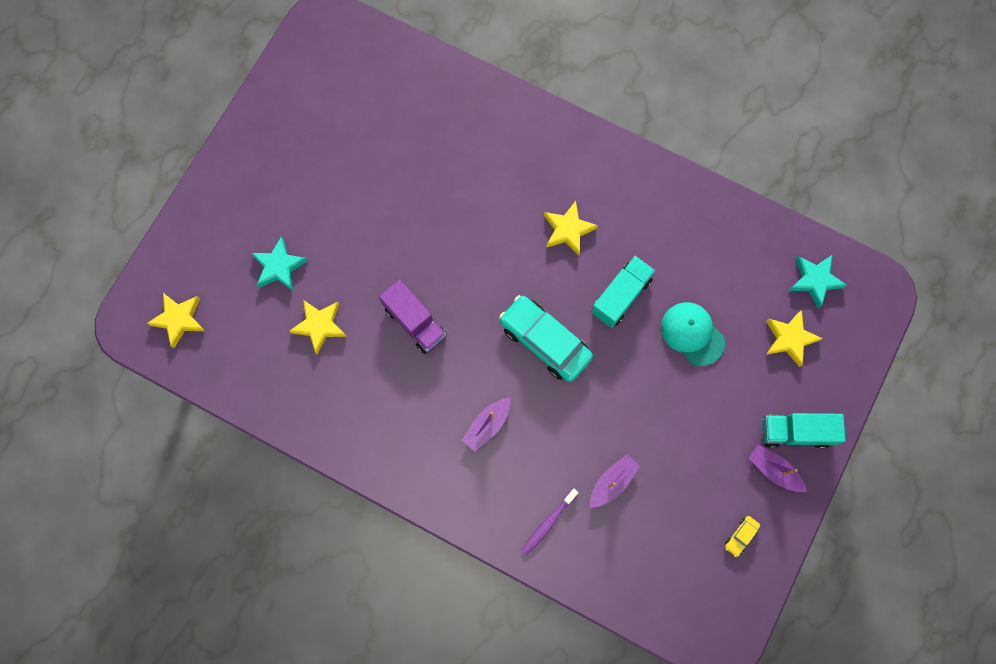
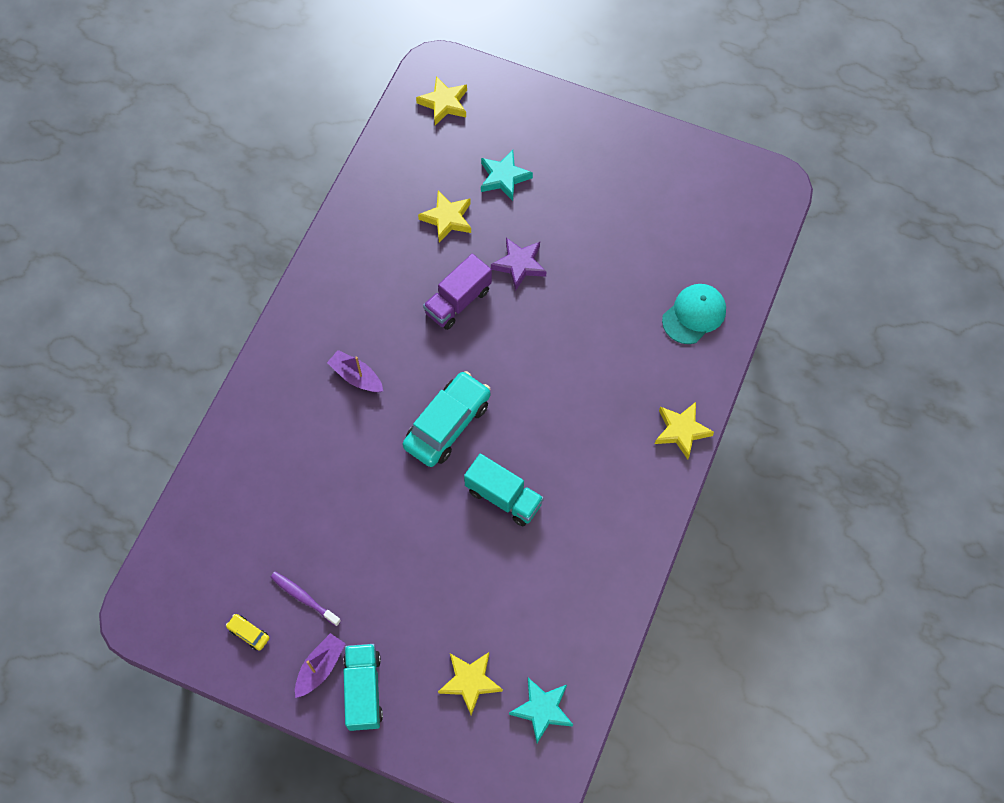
camera: 85 degrees right, 10 degrees down
(381, 260) = (519, 265): none -> purple star
(548, 523) = (259, 440): purple toothbrush -> purple toothbrush (304, 598)
(568, 230) = (572, 438): yellow star -> yellow star (681, 431)
(612, 482) = (303, 500): purple boat -> none
(692, 334) = (467, 574): turquoise cap -> turquoise cap (694, 315)

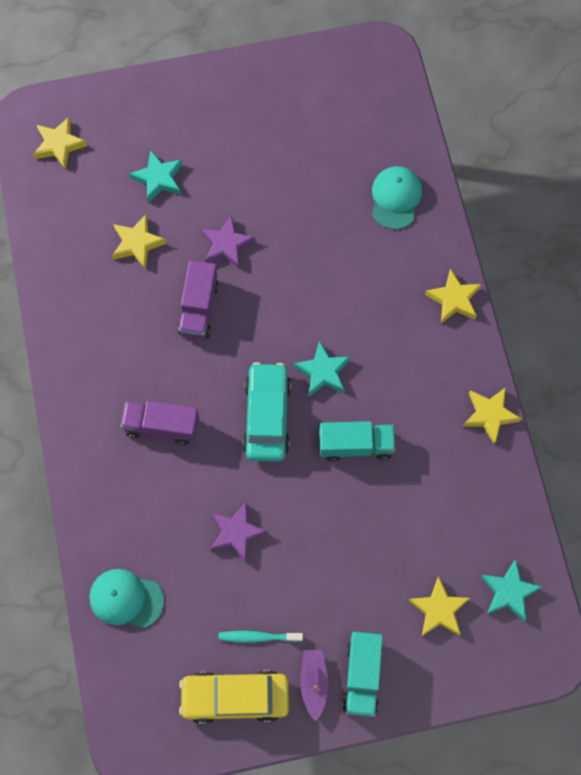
camera: 35 degrees left, 5 degrees up
(224, 494) = (126, 599): none -> turquoise cap
(249, 633) = (235, 697): yellow car -> yellow car, size x2.45
(304, 598) = (258, 637): purple toothbrush -> turquoise toothbrush
(351, 502) = (236, 533): none -> purple star
(356, 376) = (162, 426): purple boat -> purple truck
(364, 690) = (362, 676): turquoise truck -> turquoise truck turned 135 degrees counterclockwise
(521, 418) = (323, 372): none -> turquoise star
(639, 549) = (489, 415): none -> yellow star

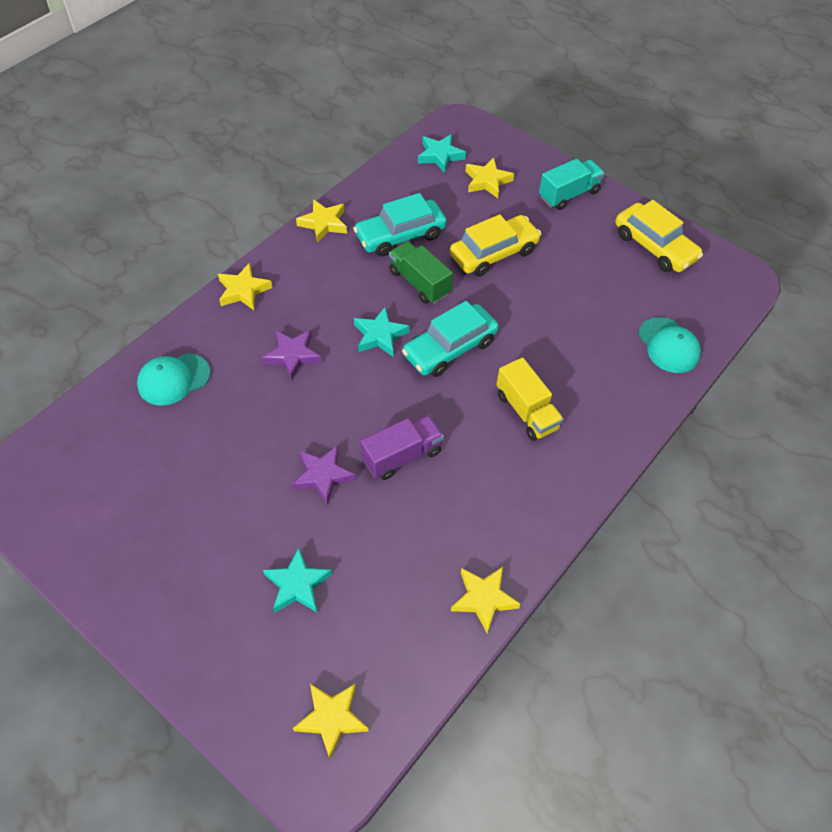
camera: 130 degrees left, 15 degrees down
(137, 243) = (382, 551): yellow star -> yellow star (483, 599)
(162, 426) = (526, 411): purple truck -> yellow truck
(236, 533) = (554, 312): purple star -> purple star (293, 355)
(258, 637) = (606, 257): turquoise toothbrush -> none
(314, 682) = (599, 214): purple boat -> none
(341, 537) = (494, 253): none -> yellow car
(355, 445) = (419, 283): turquoise truck -> green truck
(425, 471) = (400, 235): none -> turquoise car

